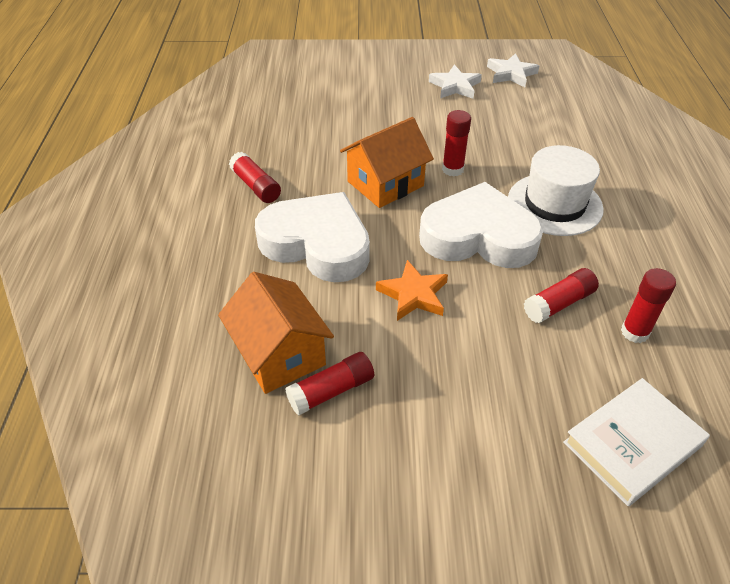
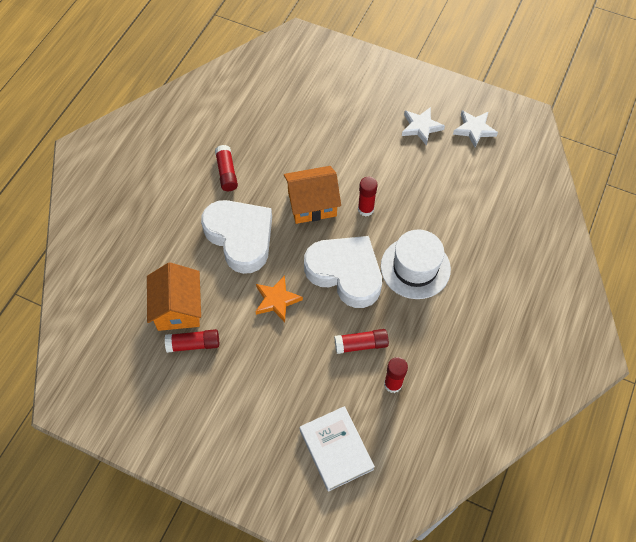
camera: 25 degrees right, 15 degrees up
(632, 444) = (336, 449): white book -> white book turned 75 degrees clockwise

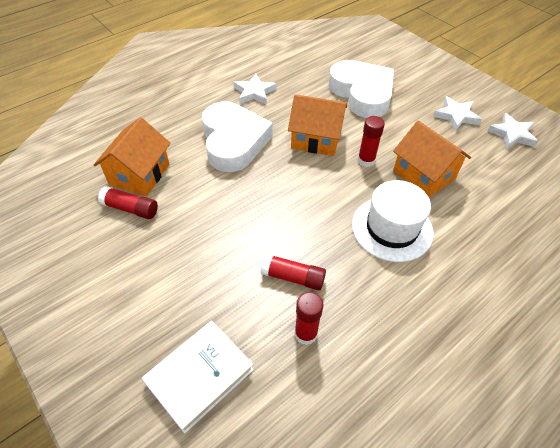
camera: 25 degrees right, 10 degrees down
(227, 173) = (254, 92): red glue stick -> white star
(276, 300) = (232, 203): orange star -> none
(336, 449) = (199, 376): white book -> white book turned 45 degrees clockwise
(345, 273) = (315, 205): white heart -> white heart (362, 93)
(419, 204) = (424, 175): none -> orange house

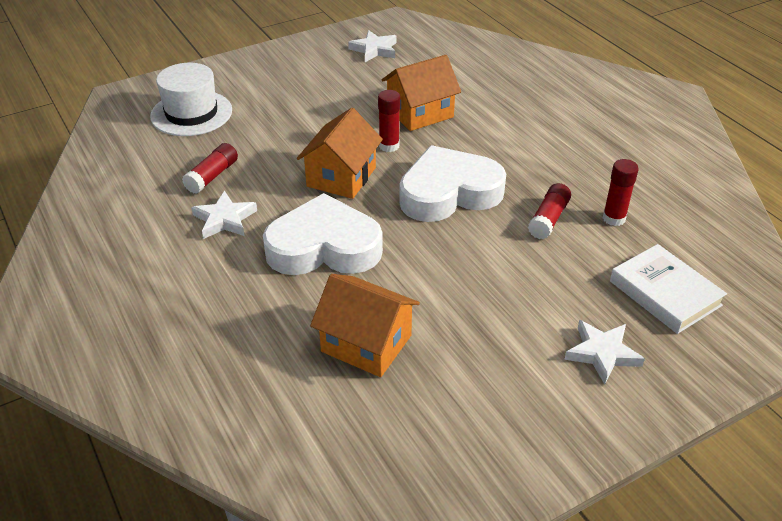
camera: 80 degrees left, 10 degrees down
(130, 208) = (431, 351): red glue stick -> red glue stick (212, 176)
(362, 93) = (267, 129): white heart -> white heart (449, 193)
(392, 228) = (490, 146): white hat -> white hat (191, 113)
(456, 116) = (334, 74): white star -> white star (602, 353)

